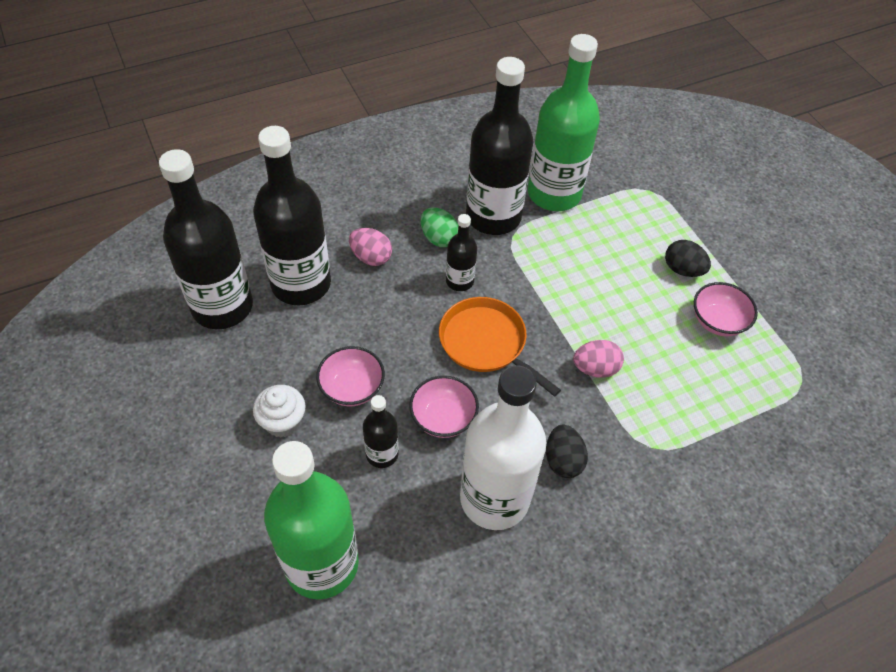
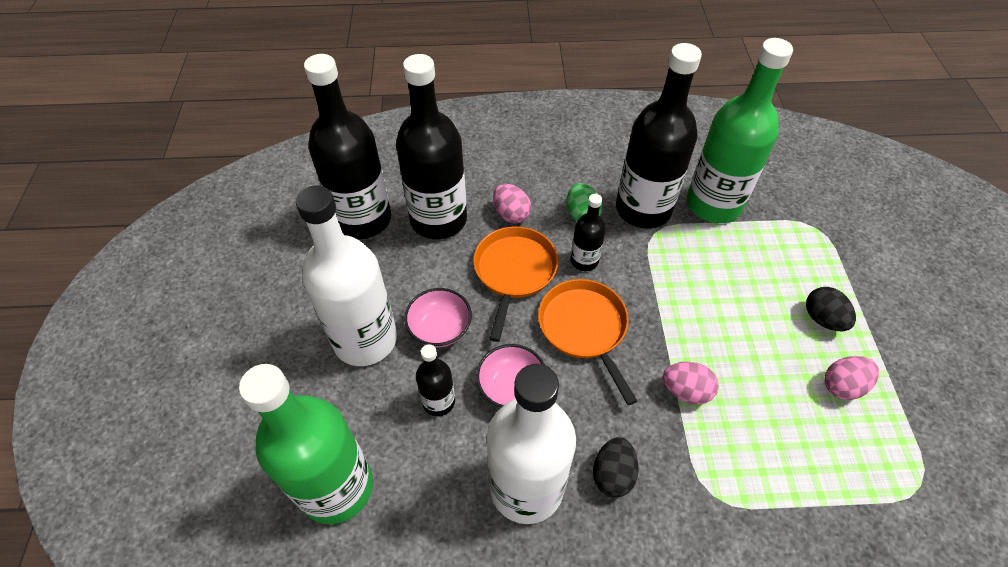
camera: 25 degrees right, 0 degrees up
(283, 422) = (365, 339): white cupcake -> white bottle
(398, 311) = (514, 271): none -> orange pan
(718, 321) = (842, 386): pink bowl -> pink egg

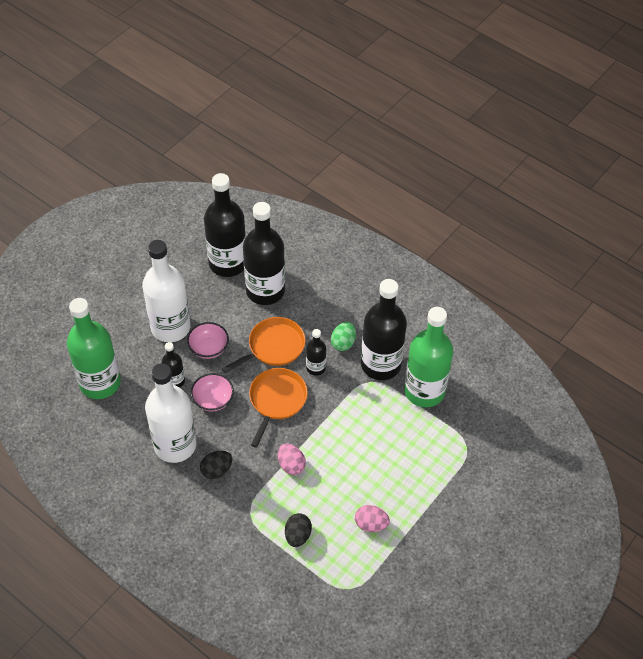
camera: 40 degrees right, 0 degrees up
(511, 214) = (306, 315): pink egg -> none
(822, 319) = (404, 490): black egg -> black egg (297, 535)

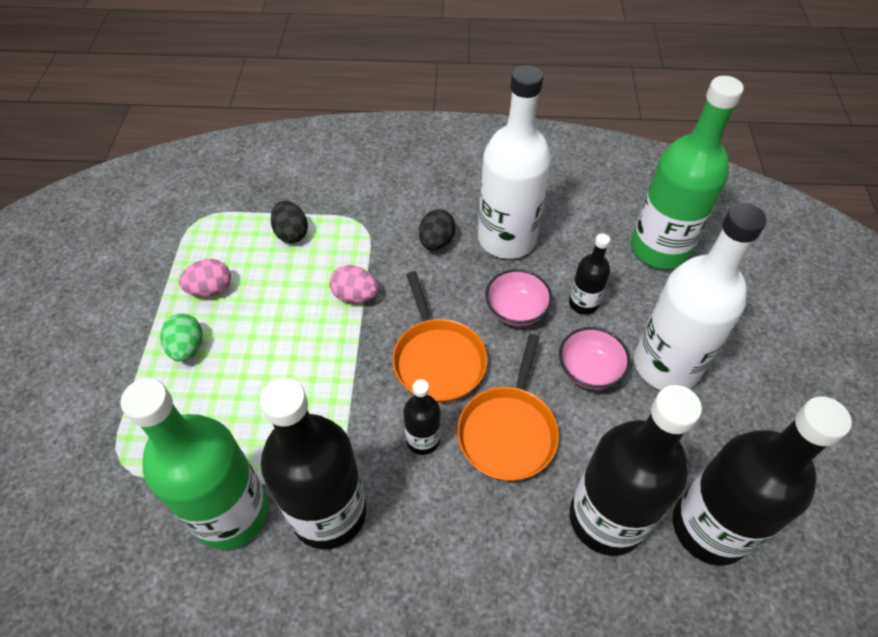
camera: 145 degrees right, 0 degrees up
(343, 343) = (413, 510): green egg -> green egg (187, 348)

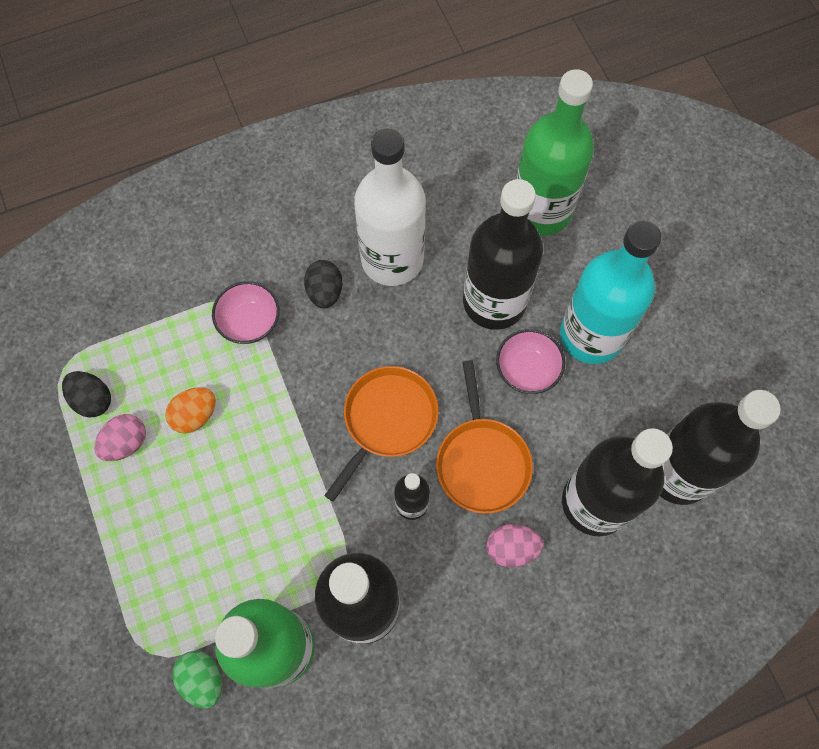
camera: 25 degrees left, 15 degrees up
(187, 348) = (141, 514): green egg -> green egg (203, 679)
(277, 291) = (195, 415): none -> orange egg
(291, 233) = (172, 344): black egg -> black egg (93, 400)
(355, 296) = (275, 387): pink egg -> pink egg (511, 548)
(438, 360) = (387, 420): orange pan -> orange pan turned 105 degrees counterclockwise
(516, 310) = (436, 336): pink bowl -> pink bowl (250, 322)
(583, 303) = (494, 302): black bottle -> black bottle, size x2.08
(666, 365) = (591, 335): white bottle -> turquoise bottle

